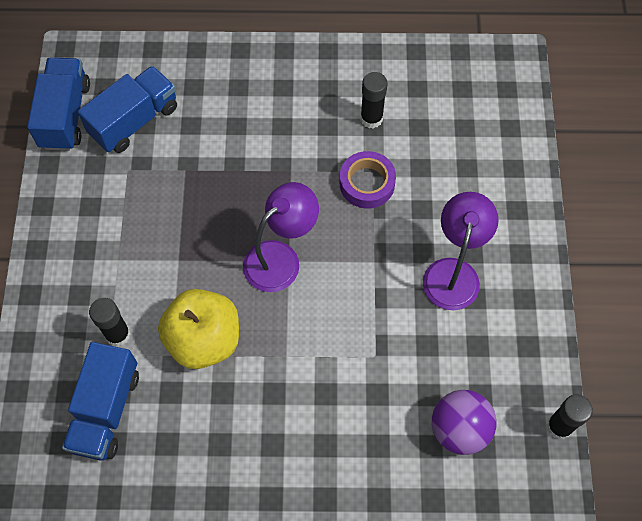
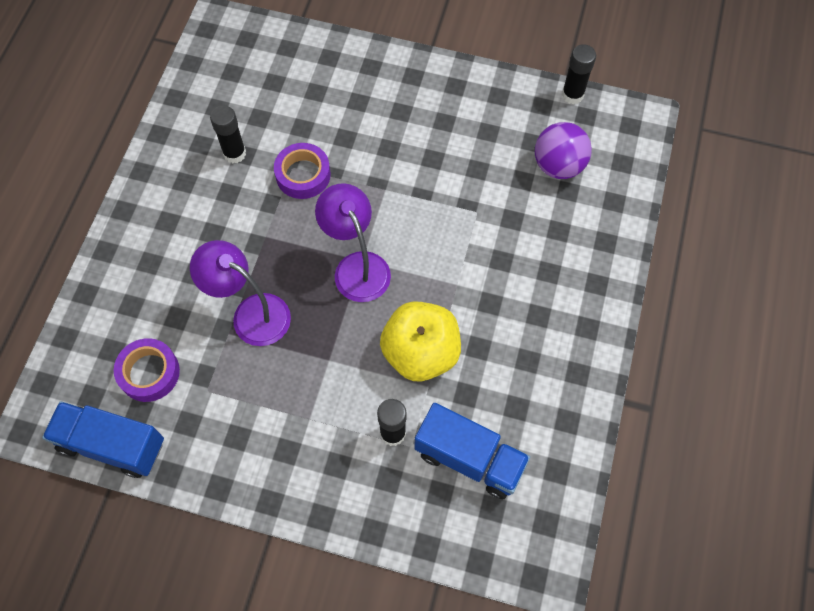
camera: 75 degrees left, 0 degrees up
(134, 121) = (149, 373): blue truck -> purple tape
(453, 272) = (415, 130): purple lamp -> purple lamp (251, 313)

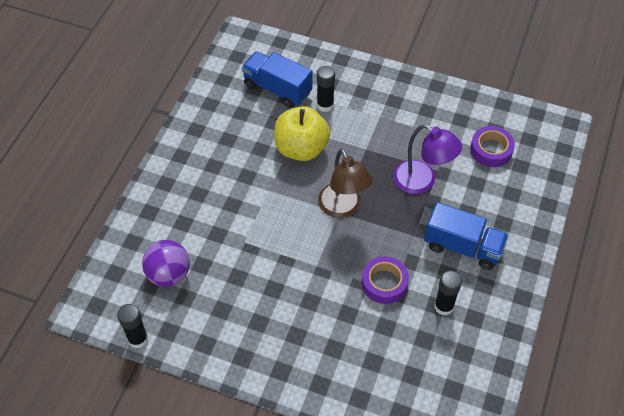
camera: 175 degrees left, 10 degrees down
(112, 445) = (508, 111): blue truck -> blue truck (463, 247)
(357, 266) = (343, 208): purple lamp -> brown lamp

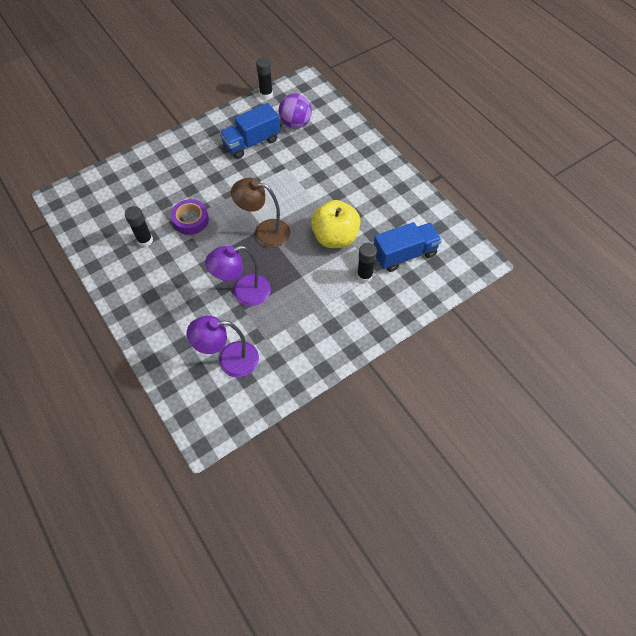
camera: 125 degrees right, 5 degrees up
(463, 247) = (172, 280): blue truck -> blue truck (251, 142)
(491, 150) = (229, 360): purple tape -> purple lamp

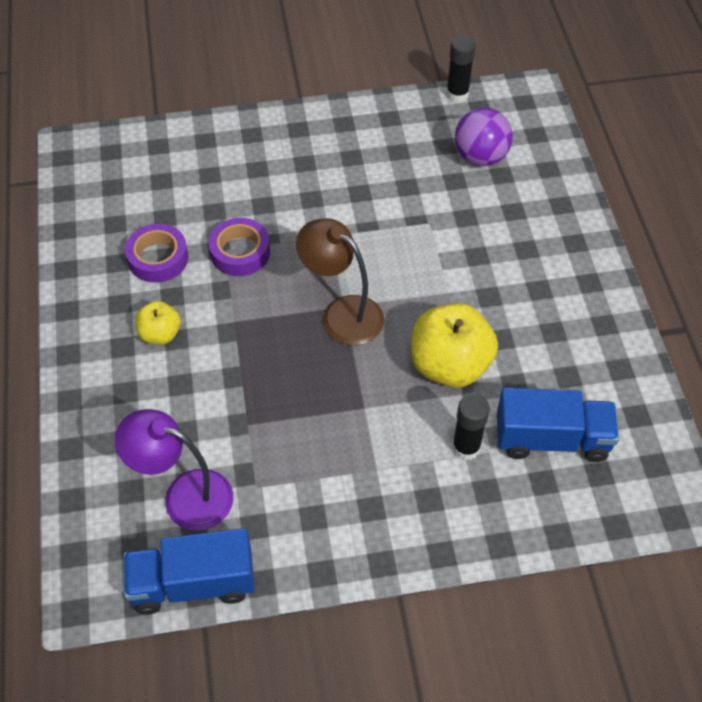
camera: 25 degrees right, 5 degrees down
(145, 240) = (158, 258): black glue stick -> purple tape
(169, 281) = (160, 334): none -> yellow apple
(243, 292) = (260, 397): purple lamp -> none
(251, 142) = (395, 163): blue truck -> blue truck (193, 583)

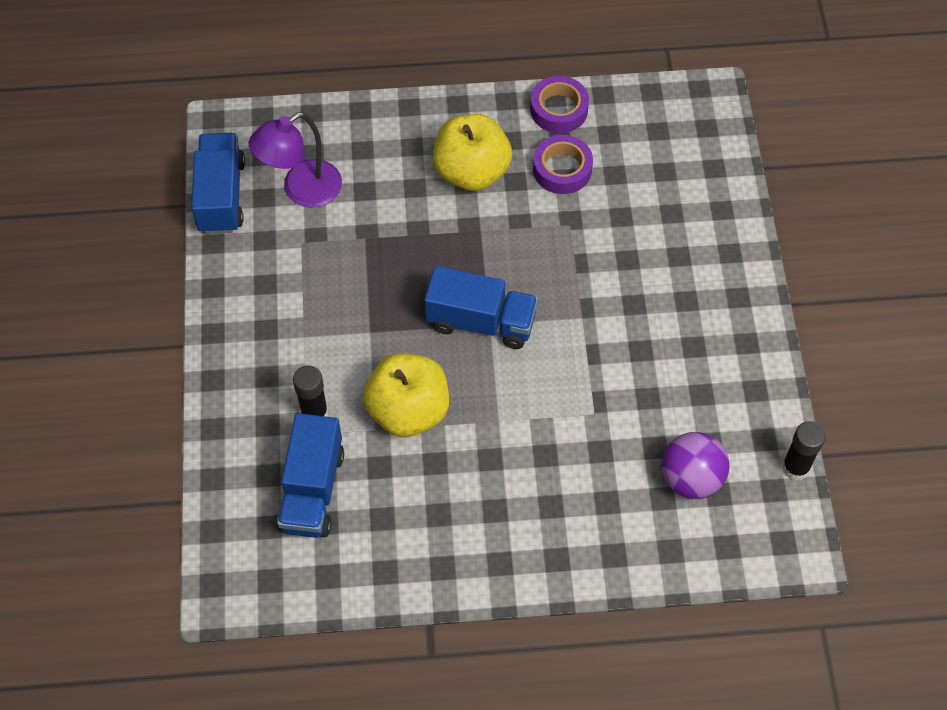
camera: 95 degrees right, 5 degrees up
(160, 334) = (471, 172): yellow apple -> yellow apple, size x1.86
(185, 495) = (302, 190): purple lamp -> purple lamp turned 150 degrees counterclockwise
(240, 252) = (565, 237): purple tape -> purple tape (559, 109)
(342, 313) = (481, 322): brown lamp -> blue truck

